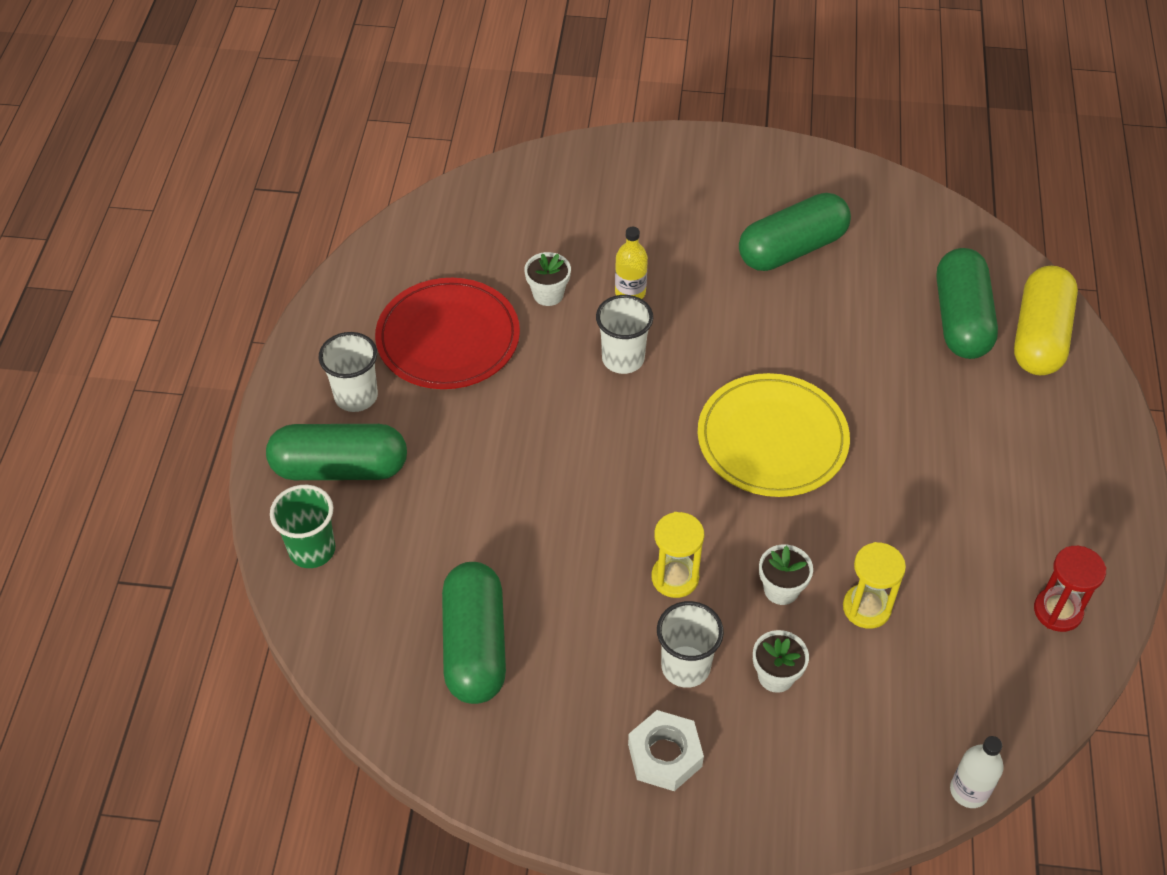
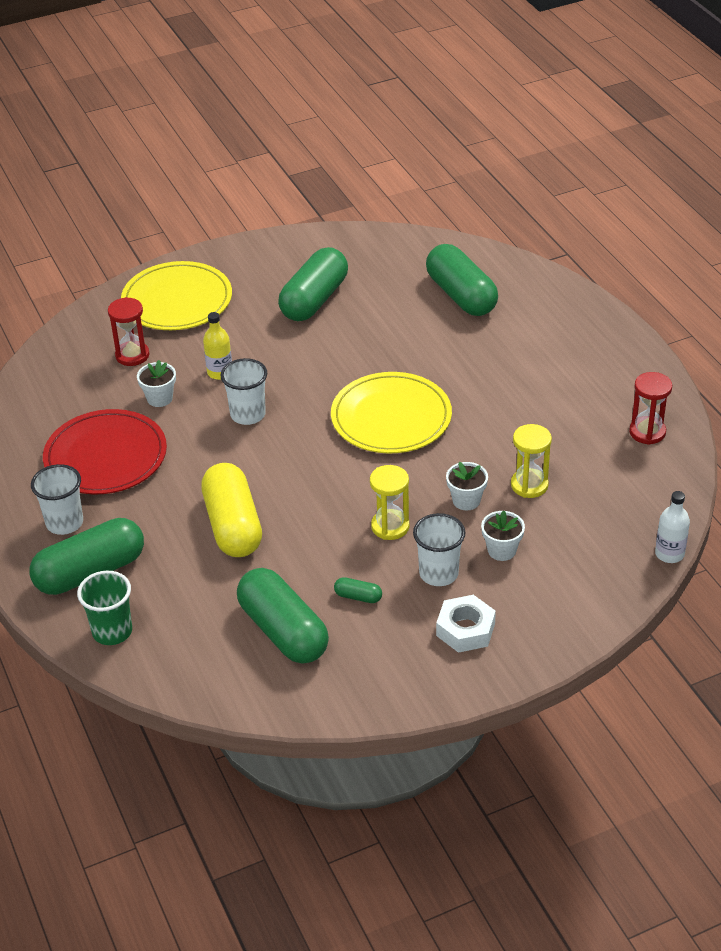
camera: 30 degrees left, 10 degrees down
(557, 229) = (132, 355): none -> red hourglass
(580, 647) = (358, 597): none -> green capsule
(647, 183) = (177, 300): none -> yellow plate
(1039, 336) = (519, 284): yellow capsule -> yellow capsule (233, 525)

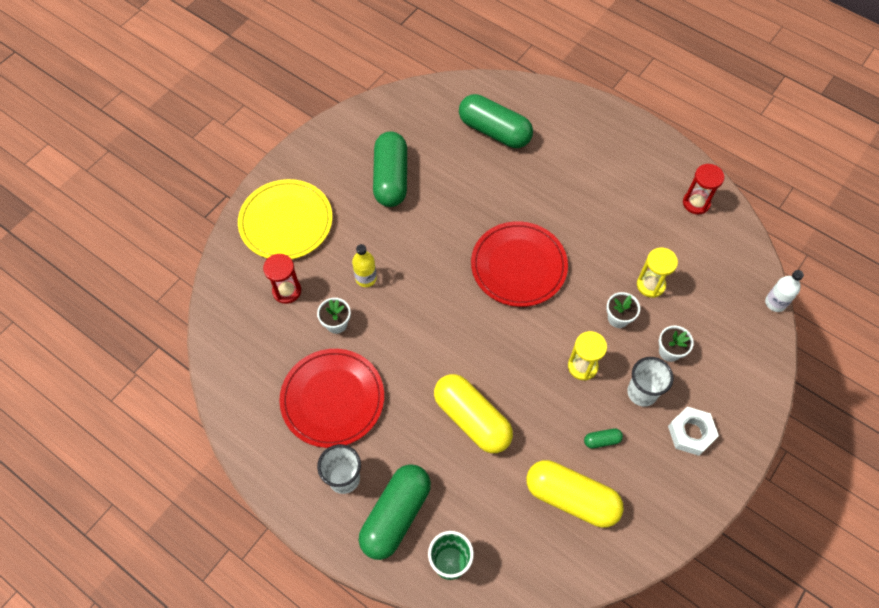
camera: 30 degrees left, 20 degrees up
(248, 414) = (414, 309): white cup -> none
(283, 631) = (571, 498): green capsule -> yellow capsule
(391, 417) = (518, 266): yellow plate -> red plate

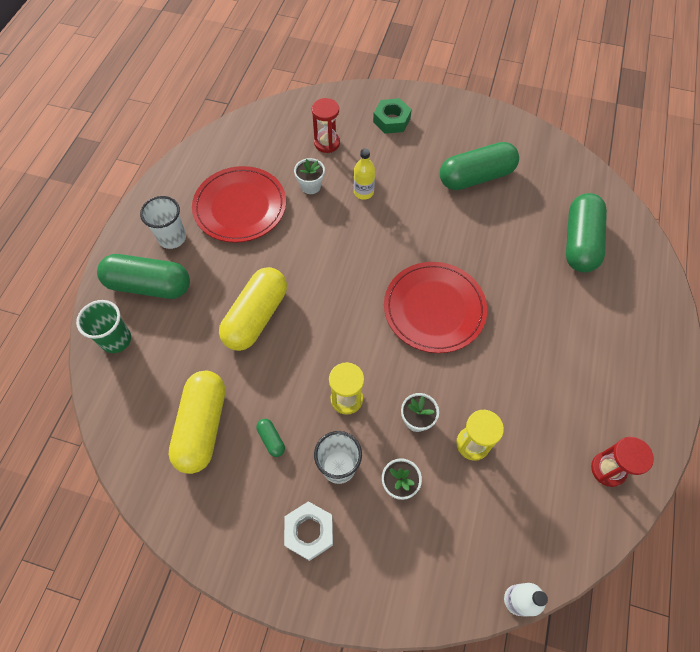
camera: 70 degrees right, 0 degrees up
(286, 222) = (391, 120): yellow plate -> green nut

